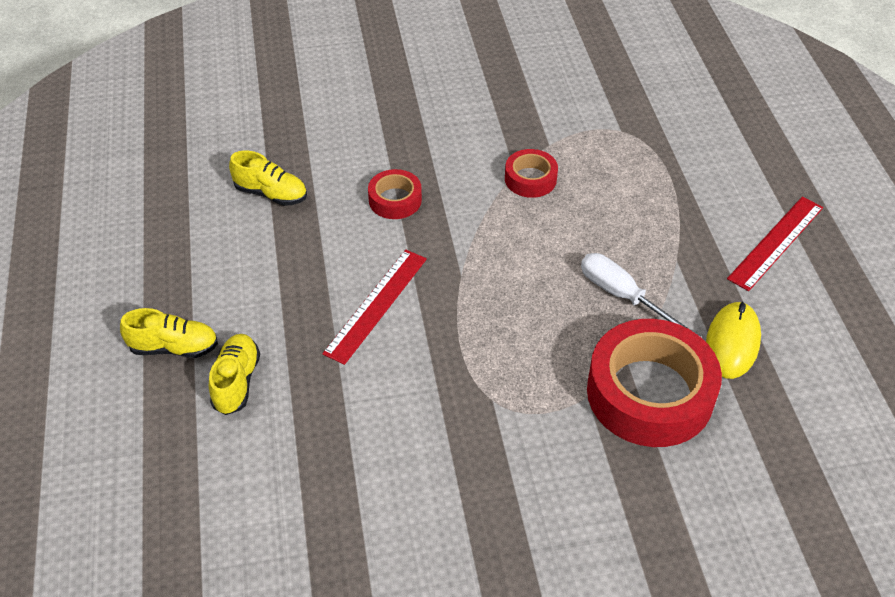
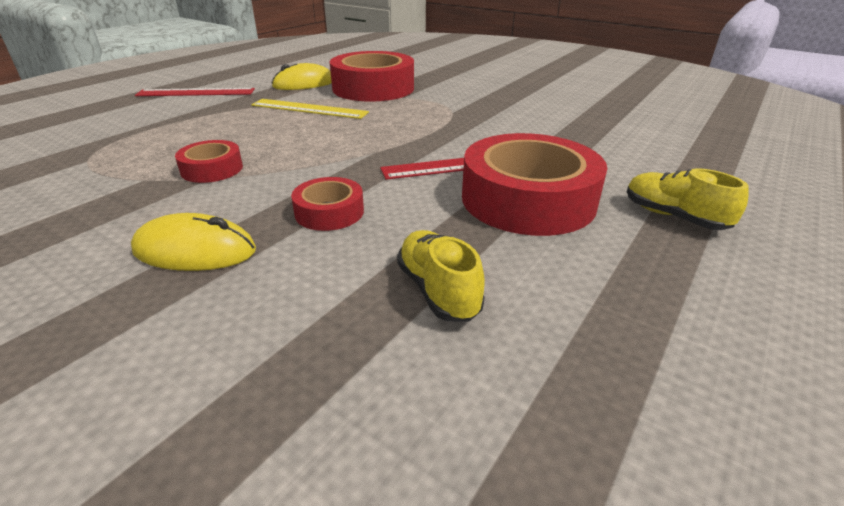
camera: 135 degrees left, 15 degrees down
(236, 382) = (622, 177): yellow shoe -> none
(287, 298) = (528, 199): none -> red tape
(418, 135) = (195, 251): none -> yellow mouse
(623, 296) = (309, 109): white screwdriver -> yellow ruler

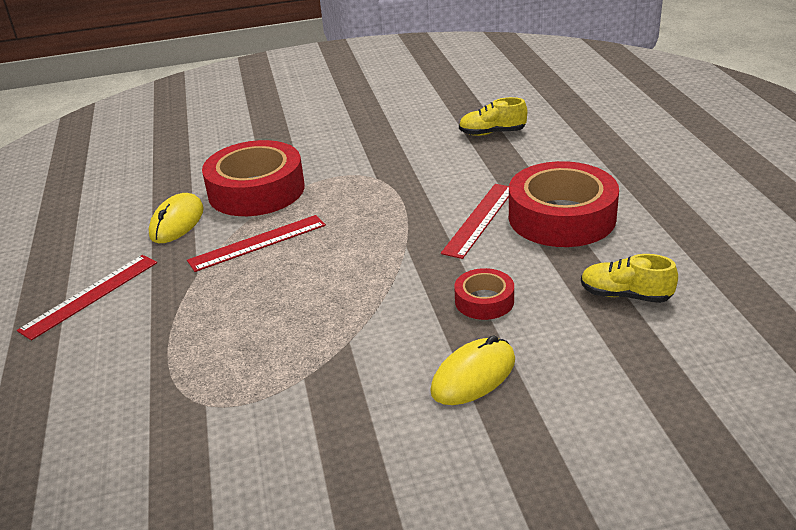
camera: 45 degrees left, 0 degrees up
(212, 169) = (332, 335): red tape -> none
(309, 109) = (258, 243): yellow ruler -> red ruler
(673, 217) = (638, 182): yellow shoe -> yellow shoe (492, 133)

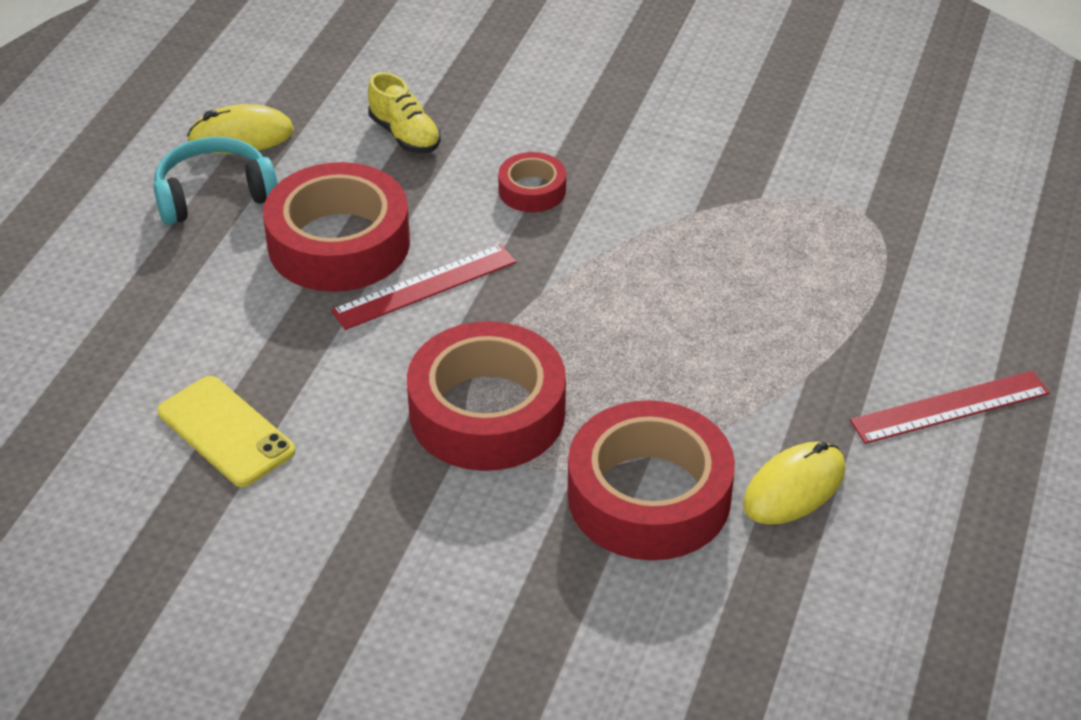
camera: 150 degrees left, 10 degrees up
(258, 243) = (706, 388): red ruler -> none
(374, 186) = (487, 412): none -> red tape
(473, 376) = (614, 132): yellow mouse -> yellow mouse (241, 136)
(492, 133) = (225, 432): yellow shoe -> yellow phone
(675, 207) = (214, 195): none -> turquoise headphones

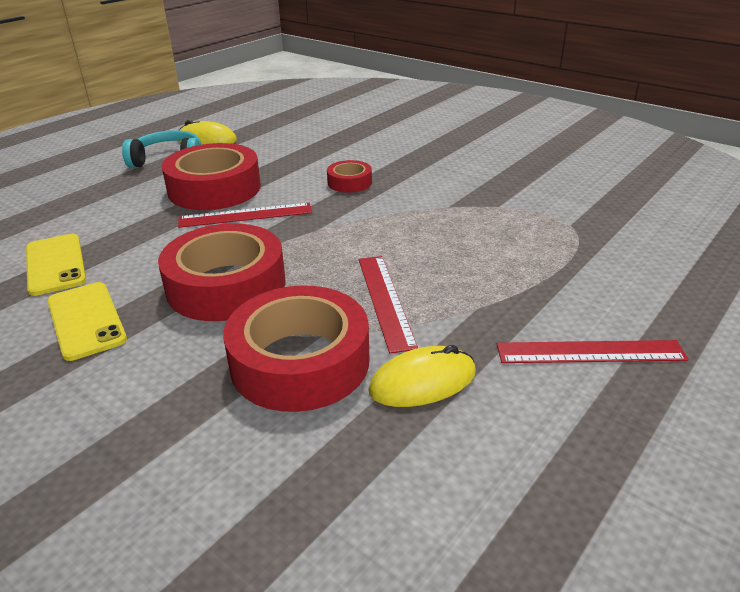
camera: 20 degrees right, 10 degrees down
(350, 505) = (86, 320): none -> yellow phone
(405, 135) = (295, 151): yellow shoe -> none
(697, 389) = (385, 300): none -> red ruler

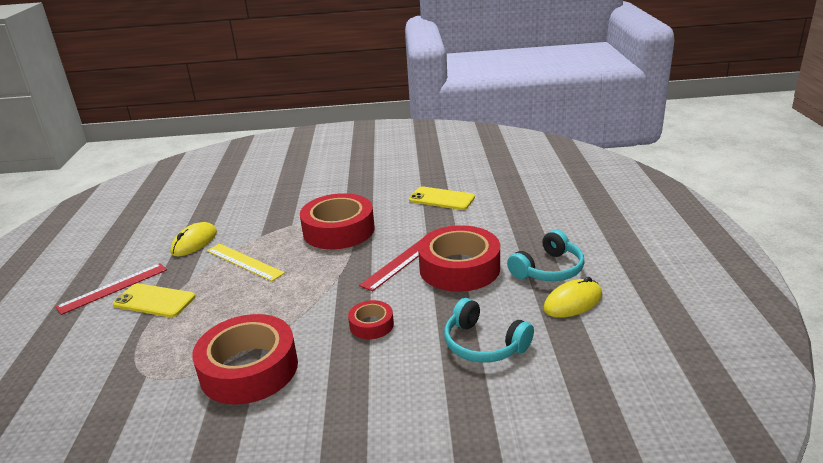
camera: 140 degrees right, 5 degrees down
(86, 320) = (375, 195): yellow phone -> yellow phone (154, 301)
(300, 361) = (257, 225): red tape -> red tape (249, 369)
(301, 145) = (484, 344): none -> turquoise headphones
(385, 300) = (244, 262): red ruler -> yellow ruler

